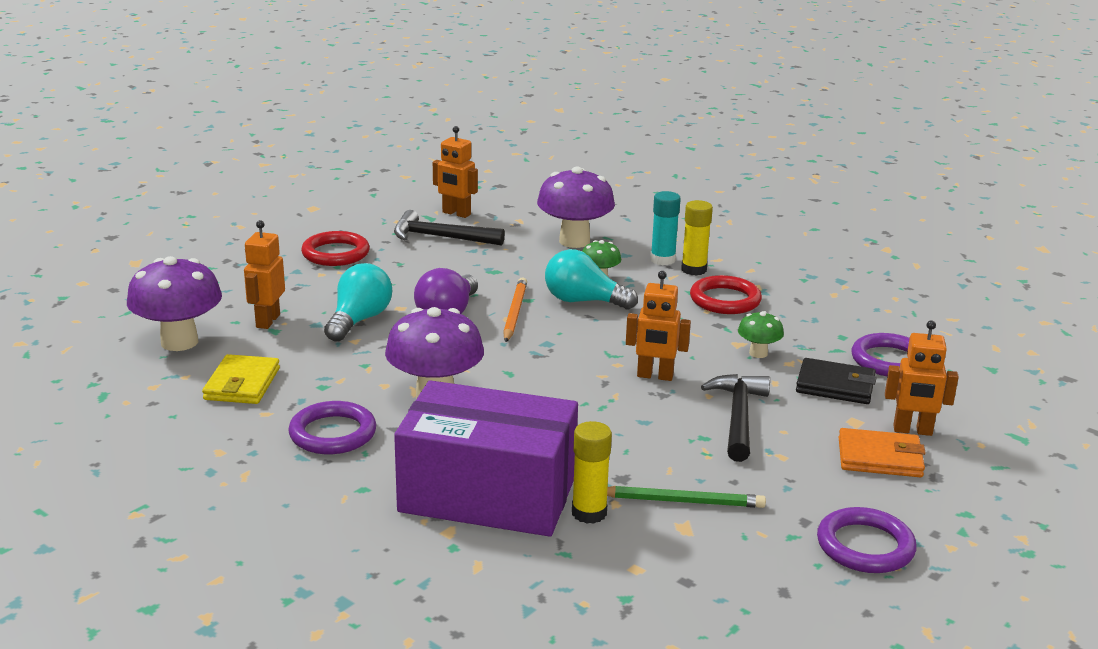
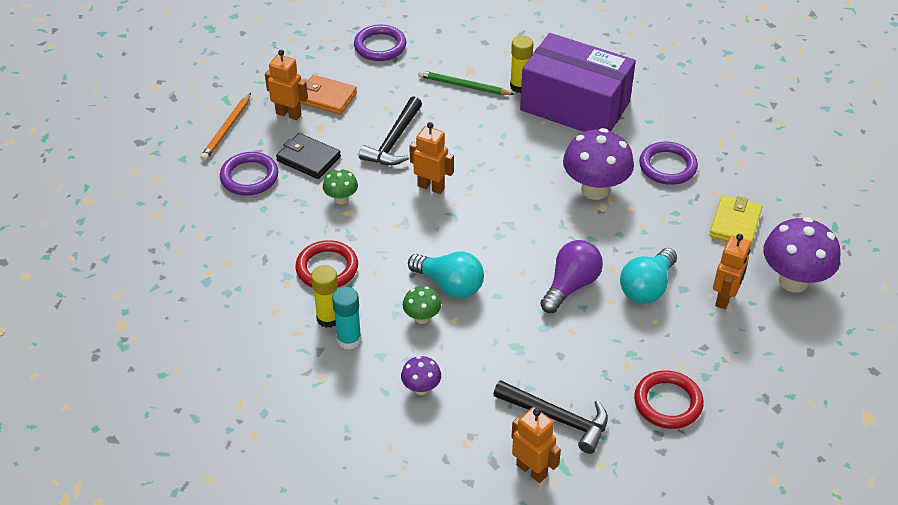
camera: 165 degrees left, 20 degrees up
(515, 313) = (513, 278): orange pencil -> orange pencil (227, 129)
(574, 241) = (421, 388): purple mushroom -> purple mushroom, size x0.50

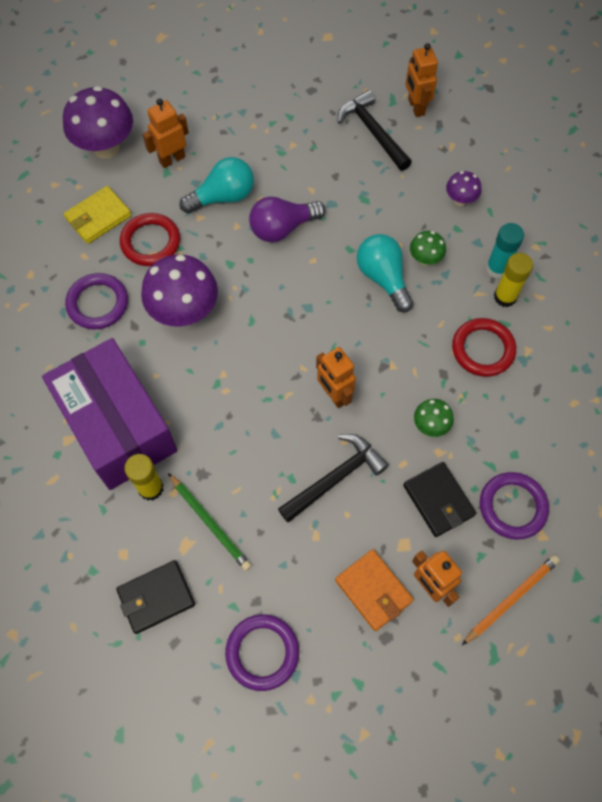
camera: 150 degrees left, 20 degrees up
(467, 43) = (156, 597): none -> black wallet
(668, 402) = (285, 106): red ring -> red ring (150, 242)

